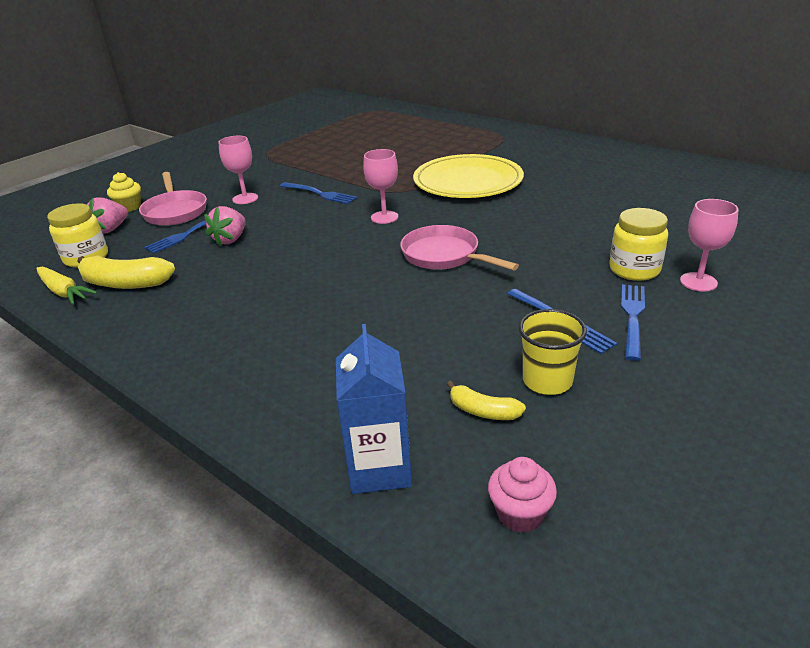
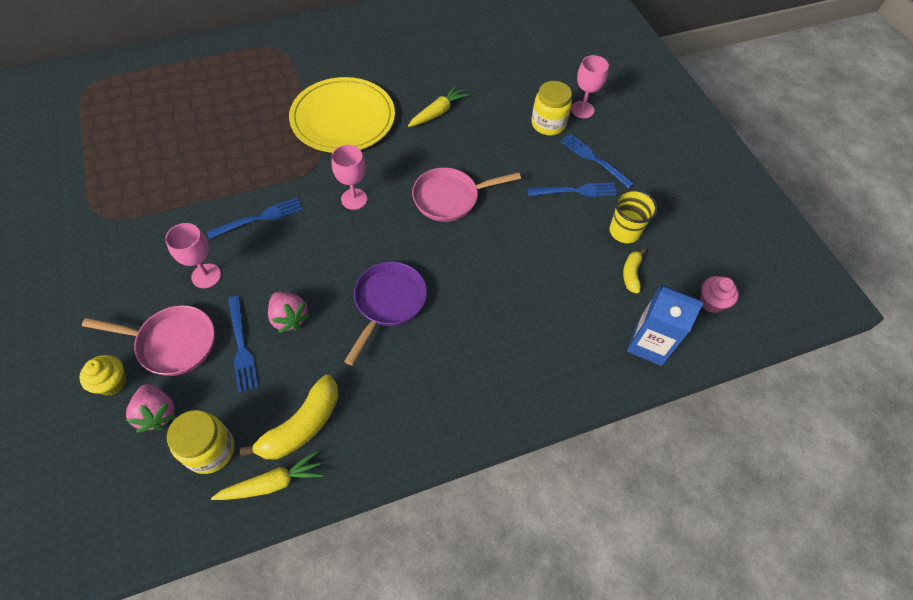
camera: 65 degrees left, 25 degrees up
(283, 273) = (388, 303): none -> purple pan
(483, 411) = (631, 274): yellow banana -> yellow banana turned 135 degrees clockwise
(544, 212) = (438, 112): none -> yellow carrot

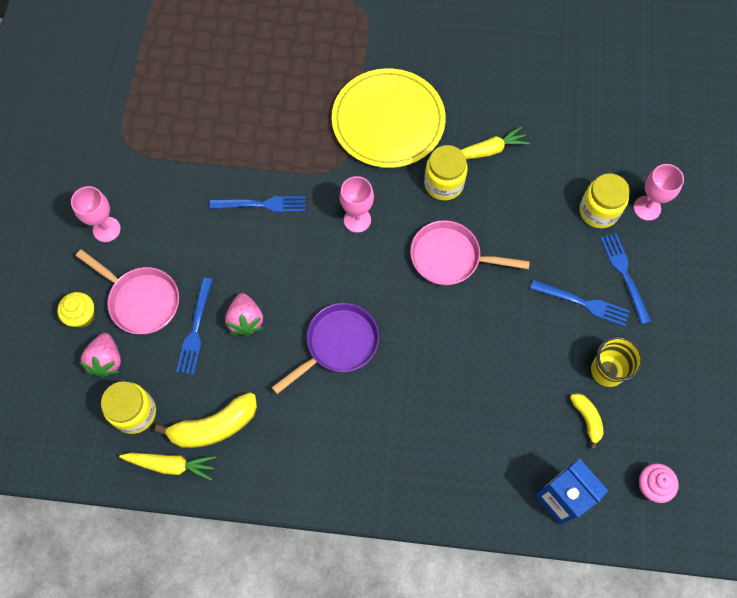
camera: 30 degrees right, 10 degrees up
(206, 276) = (193, 246): pink goblet -> pink goblet (106, 229)
(414, 147) = (443, 184): none -> yellow jar
(631, 274) = (587, 419): yellow banana -> yellow banana turned 120 degrees clockwise

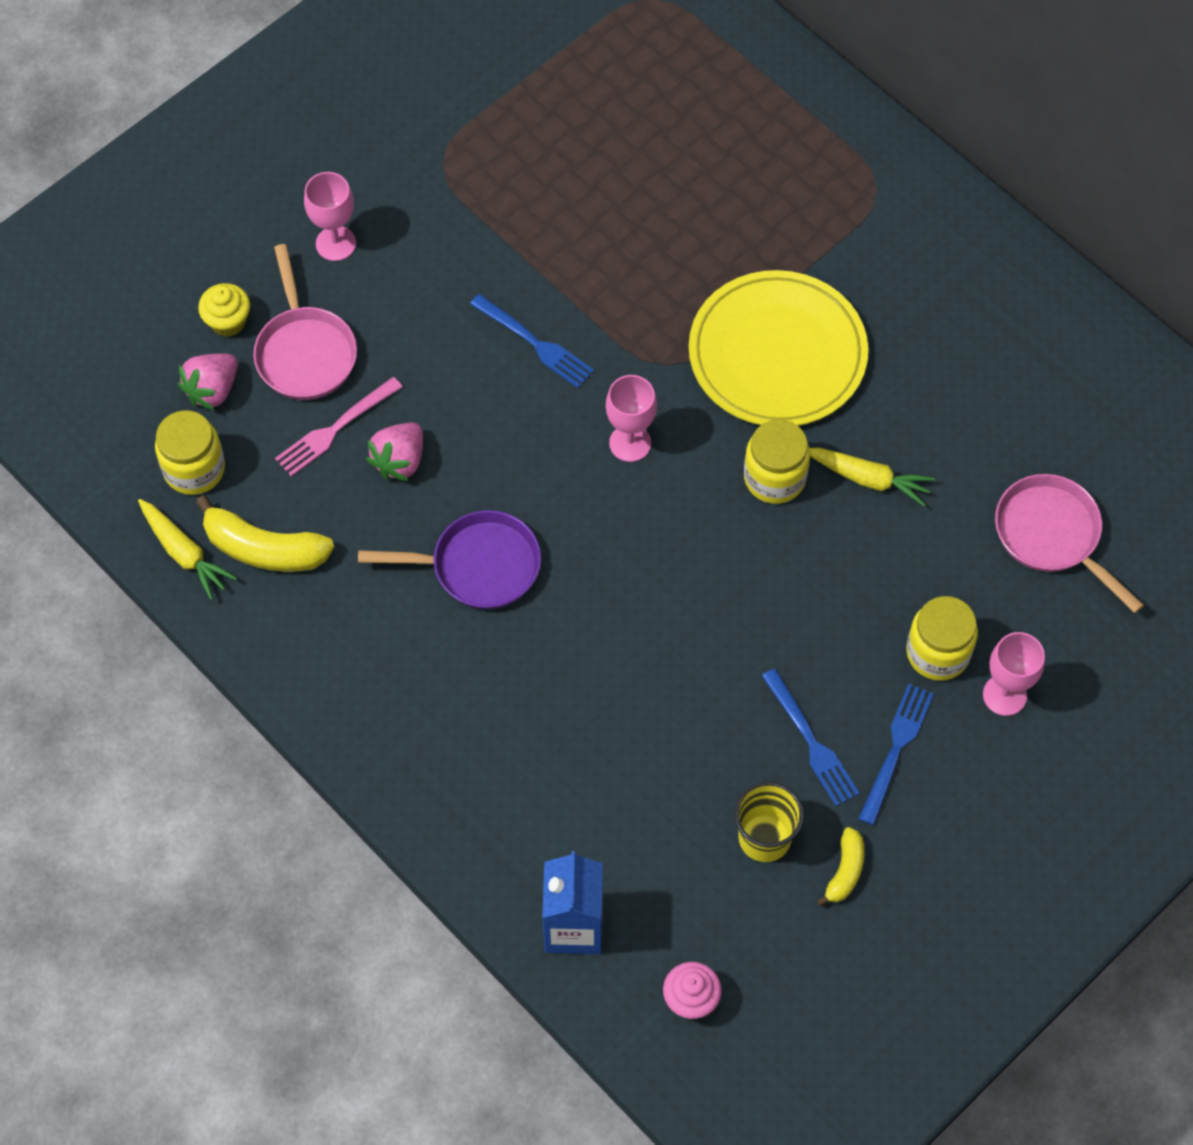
camera: 40 degrees right, 5 degrees down
(195, 330) = (335, 429): blue fork -> pink fork
(450, 257) = (700, 569): pink pan -> pink pan (1052, 536)
(587, 419) = (686, 870): yellow banana -> yellow banana (845, 871)

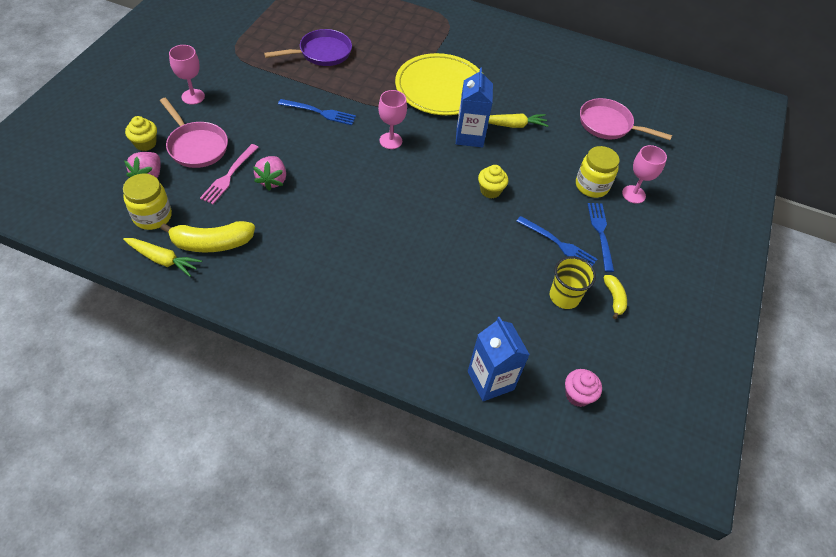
camera: 30 degrees left, 10 degrees down
(478, 566) = (340, 216): purple pan -> purple pan (321, 53)
(751, 601) = (490, 190): none -> yellow cupcake
(774, 478) = (469, 136): yellow jar -> blue carton

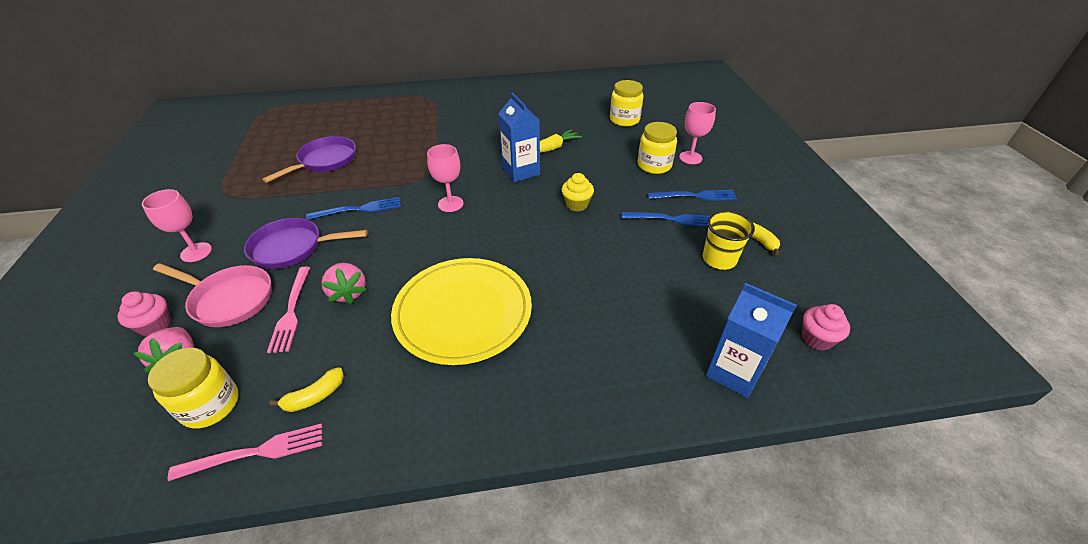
camera: 25 degrees left, 10 degrees down
(145, 143) = (155, 325): yellow cupcake -> pink cupcake
(163, 260) = (256, 452): yellow carrot -> pink fork
(212, 243) = (314, 396): yellow banana -> yellow banana, size x0.56
(256, 124) = (293, 248): none -> purple pan
(440, 88) = (463, 146): yellow plate -> yellow plate (463, 312)
(600, 233) = (695, 196): blue fork -> blue fork turned 120 degrees clockwise
(609, 125) = (624, 120): pink pan -> yellow jar

